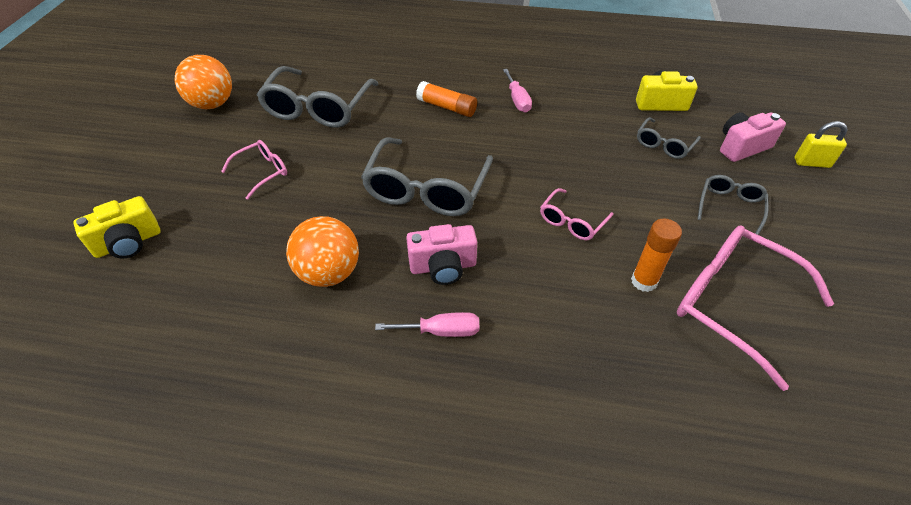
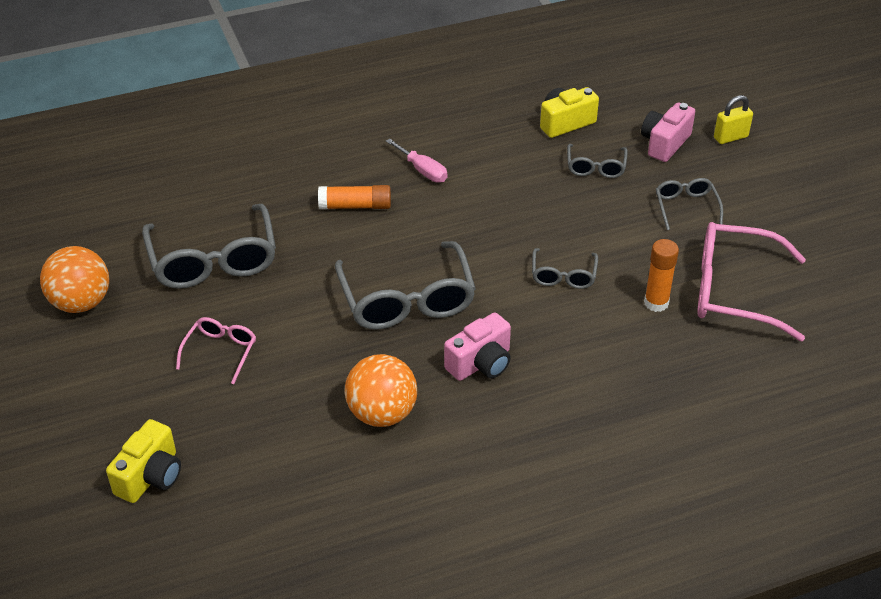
camera: 30 degrees left, 5 degrees down
(441, 331) = (522, 415): pink screwdriver -> none
(572, 222) = (563, 276): pink glasses -> grey glasses

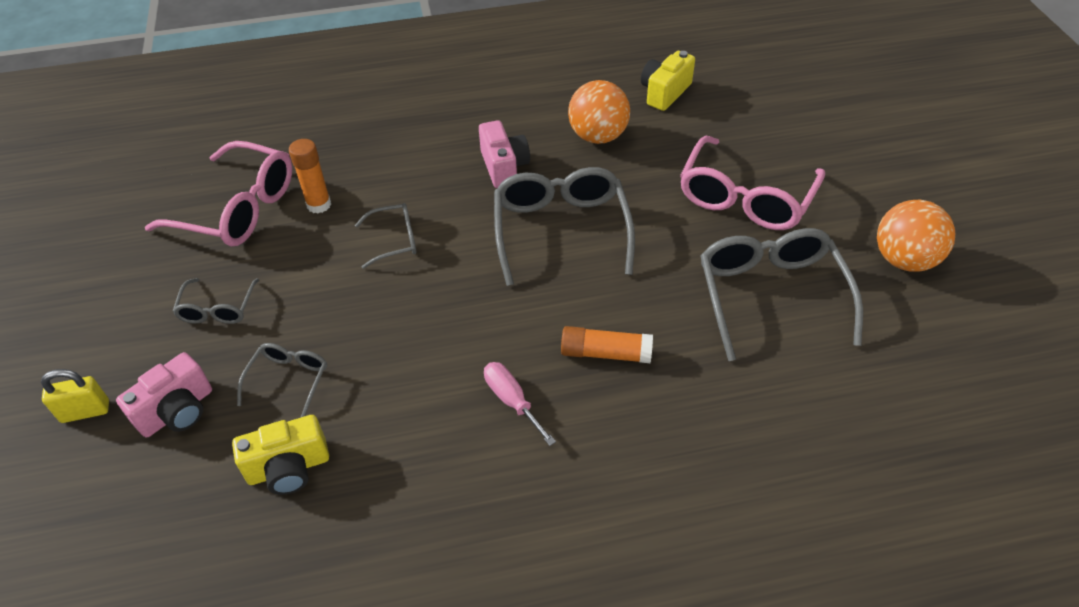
camera: 170 degrees left, 5 degrees up
(150, 476) = (785, 110): yellow camera -> yellow camera (664, 92)
(220, 351) = (745, 198): pink glasses -> pink glasses, size x1.95
(481, 363) = (504, 167): pink camera -> pink camera turned 105 degrees clockwise
(563, 276) = (395, 240): grey glasses -> grey glasses turned 60 degrees clockwise

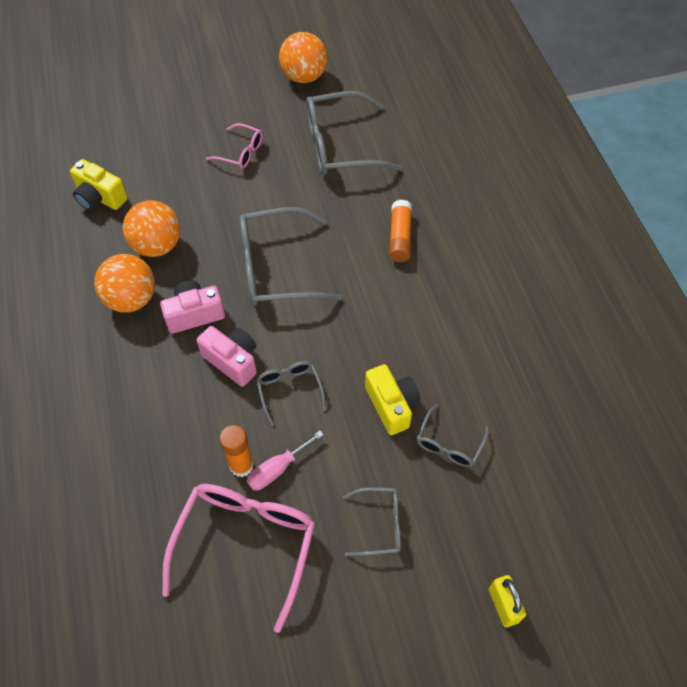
camera: 95 degrees left, 10 degrees up
(177, 411) = (491, 524): pink camera -> pink camera (232, 361)
(289, 380) = (449, 444): grey glasses -> grey glasses turned 75 degrees counterclockwise
(289, 468) = (527, 425): yellow camera -> yellow camera (392, 405)
(512, 401) = (447, 290): pink screwdriver -> pink screwdriver (277, 469)
(529, 122) = (131, 299): none -> orange ball
(745, 198) = (241, 152): pink glasses -> pink glasses, size x0.51

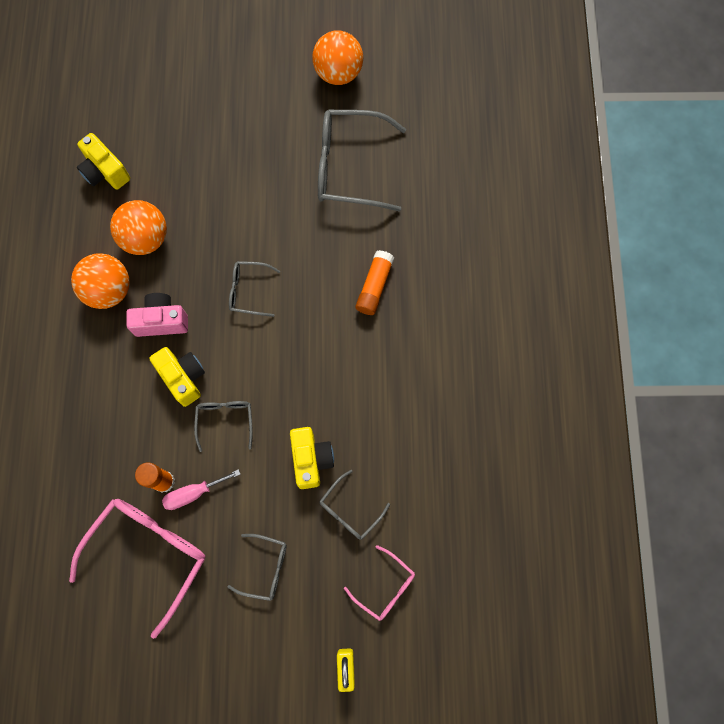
camera: 15 degrees right, 15 degrees up
(232, 361) = (183, 378): pink camera -> yellow camera
(241, 152) = (250, 151): pink glasses -> pink glasses (385, 587)
(276, 268) = (248, 291): grey glasses -> grey glasses, size x0.51

